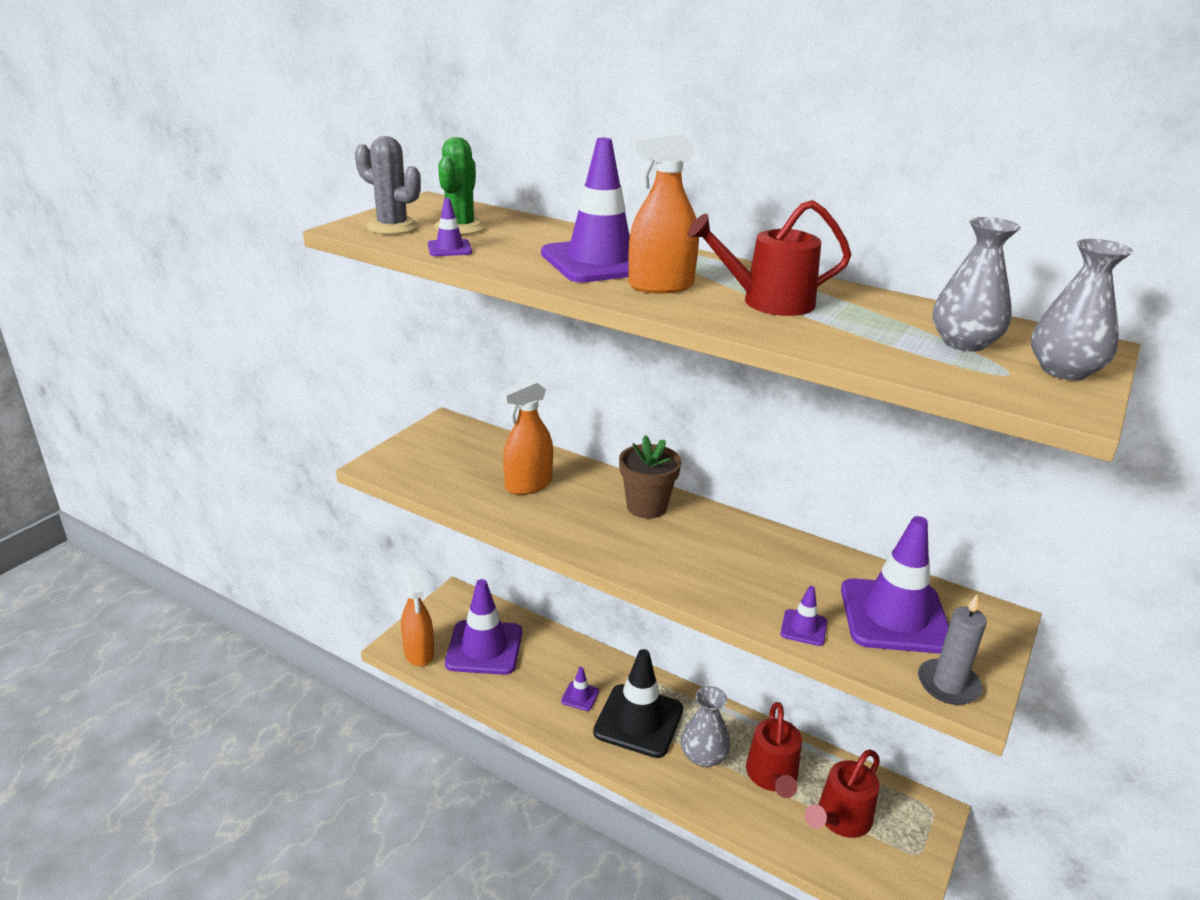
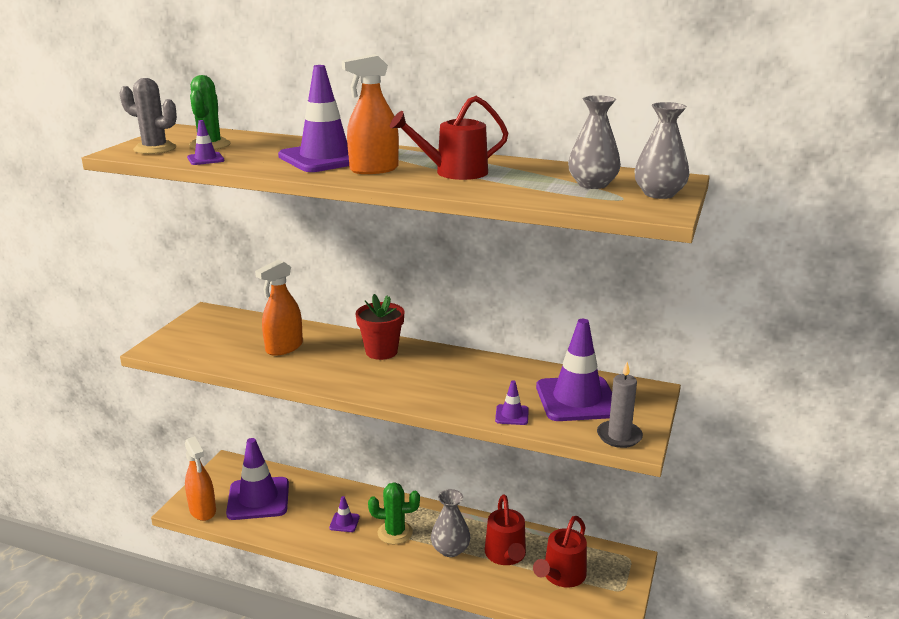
camera: 10 degrees left, 5 degrees down
(638, 721) = (395, 533): black traffic cone -> green cactus
(646, 507) = (381, 351): brown flower pot -> red flower pot

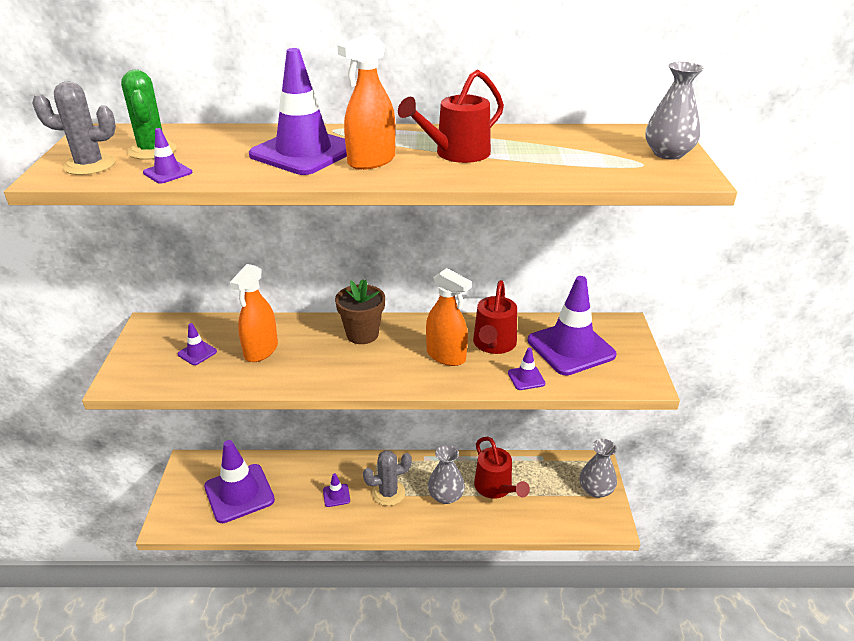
camera: 20 degrees left, 10 degrees up
(203, 510) = (188, 521): orange spray bottle -> orange spray bottle (446, 356)
(230, 340) = (197, 353): none -> purple traffic cone
(381, 351) = (362, 334): red flower pot -> brown flower pot
(395, 533) = (388, 493): green cactus -> grey cactus
(561, 576) = (550, 495): red watering can -> red watering can (493, 345)
(592, 184) = (599, 150): grey vase -> grey vase (596, 489)
(619, 436) = (629, 378): grey candle -> none

